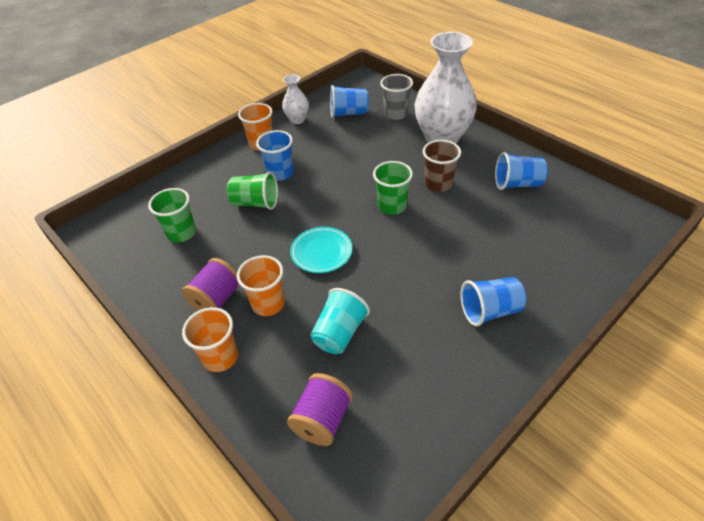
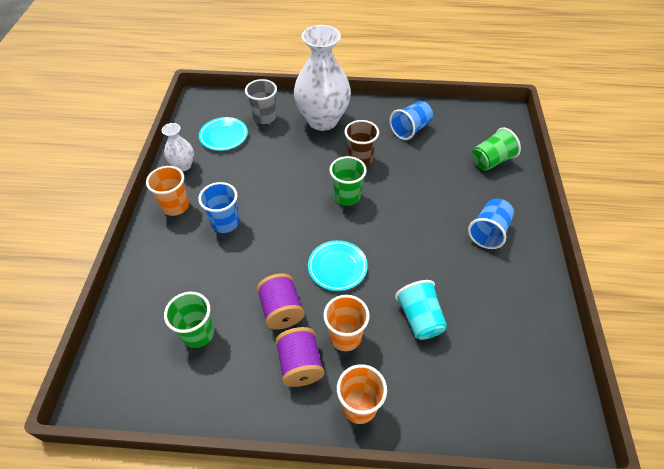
camera: 45 degrees left, 5 degrees up
(255, 203) = (235, 262): green cup -> green cup (491, 161)
(322, 419) = (477, 387): purple spool -> purple spool (281, 310)
(348, 113) = (224, 136): blue cup -> turquoise plate

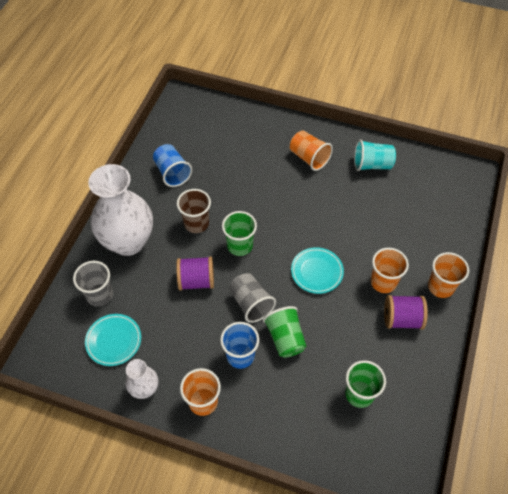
camera: 75 degrees left, 5 degrees up
(281, 310) = (350, 323): purple spool -> purple spool (196, 281)
(283, 219) = (251, 303): none -> grey cup
(419, 318) = (377, 228): turquoise cup -> turquoise cup (372, 165)
(488, 232) = (309, 158): blue cup -> orange cup
(491, 161) = (234, 128): green cup -> green cup (285, 338)

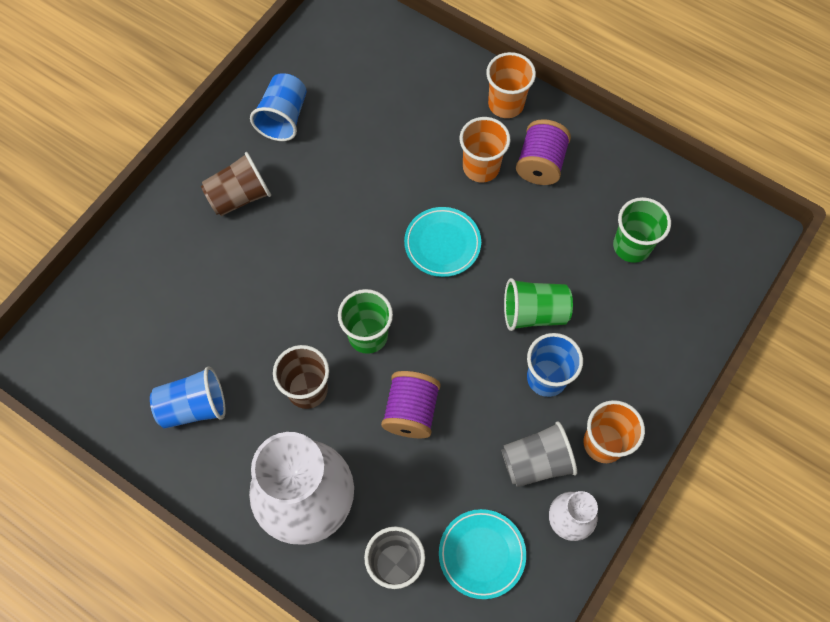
camera: 75 degrees left, 10 degrees up
(251, 303) = (469, 344): grey cup -> grey cup (536, 462)
(309, 158) = (239, 196): orange cup -> brown cup
(372, 165) = (283, 118): turquoise cup -> blue cup

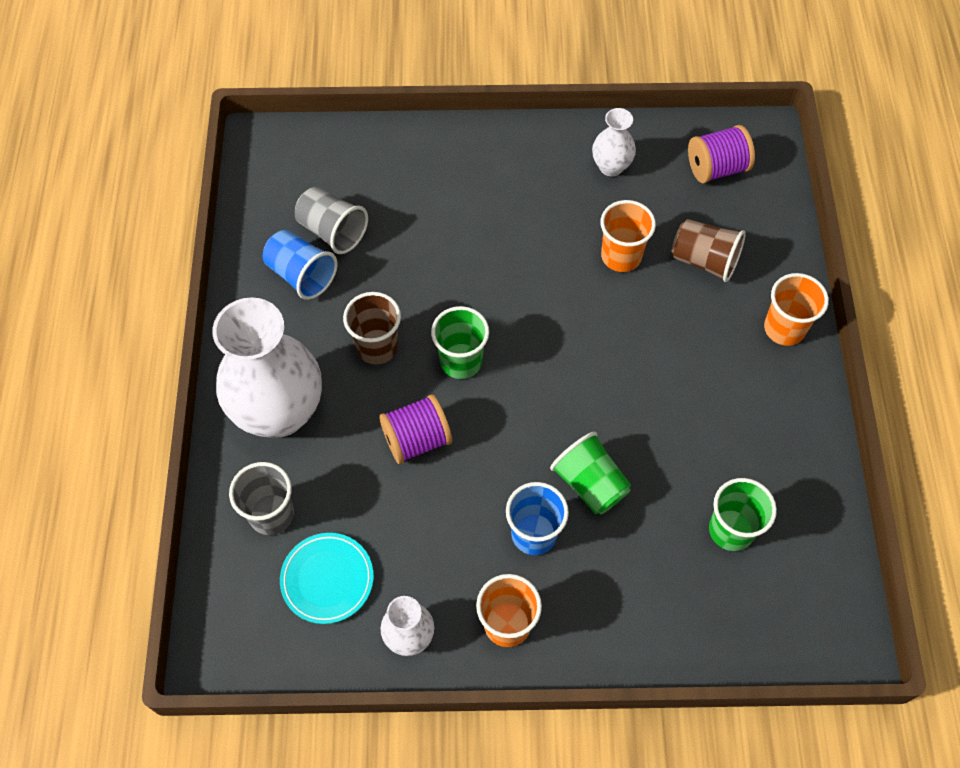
camera: 55 degrees right, 5 degrees down
(239, 196) = (510, 184): brown cup -> brown cup (704, 260)
(283, 118) = (611, 166): blue cup -> white vase
(442, 244) = (595, 365): turquoise plate -> none
(481, 167) = (699, 348): orange cup -> orange cup (621, 256)
(536, 462) = (445, 574): grey cup -> grey cup (332, 231)
(540, 164) = (748, 396): purple spool -> purple spool (716, 168)

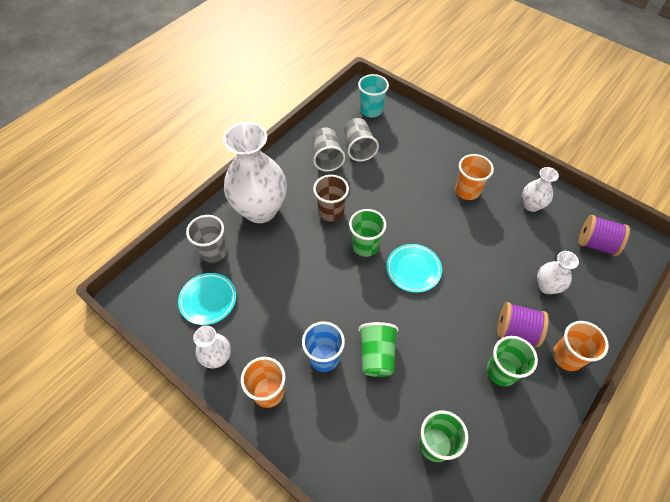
camera: 40 degrees right, 5 degrees down
(299, 163) = (371, 110): none -> turquoise cup
(301, 275) = (327, 158): blue cup -> grey cup
(417, 439) = (309, 267): purple spool -> purple spool (516, 331)
(543, 349) = (413, 269): none -> turquoise plate
(621, 256) = (498, 252): orange cup -> orange cup (467, 191)
(704, 260) = (547, 286): brown cup -> white vase
(733, 397) = (501, 371): none -> green cup

